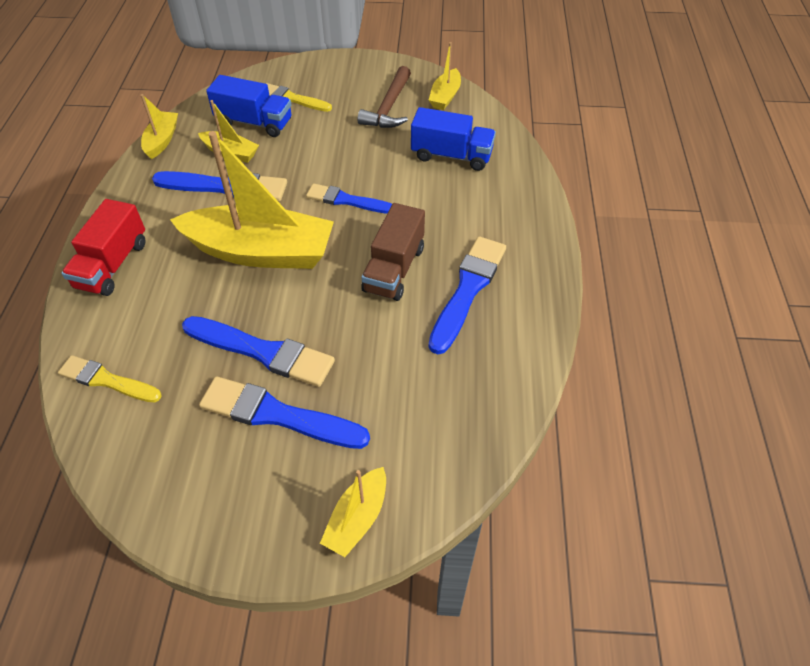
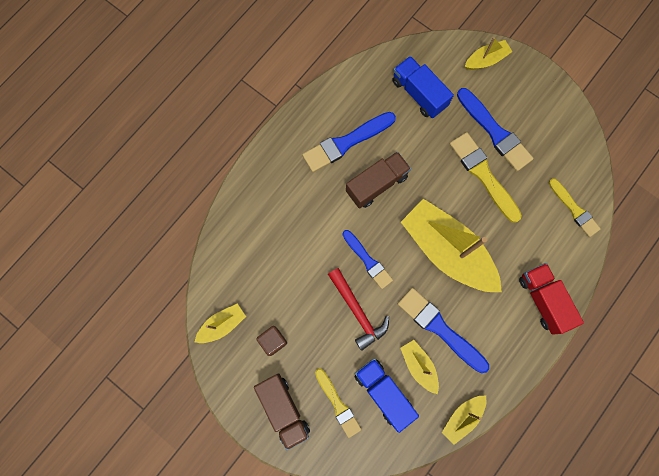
camera: 145 degrees left, 25 degrees up
(112, 265) = (543, 300): red truck -> red truck turned 75 degrees counterclockwise
(263, 352) = (483, 174): blue brush -> yellow brush
(325, 160) = (357, 311): none -> red hammer
(339, 77) = (283, 409): none -> brown truck
(389, 107) = (273, 341): brown hammer -> brown cube
(451, 155) = (269, 256): blue truck -> blue truck (419, 94)

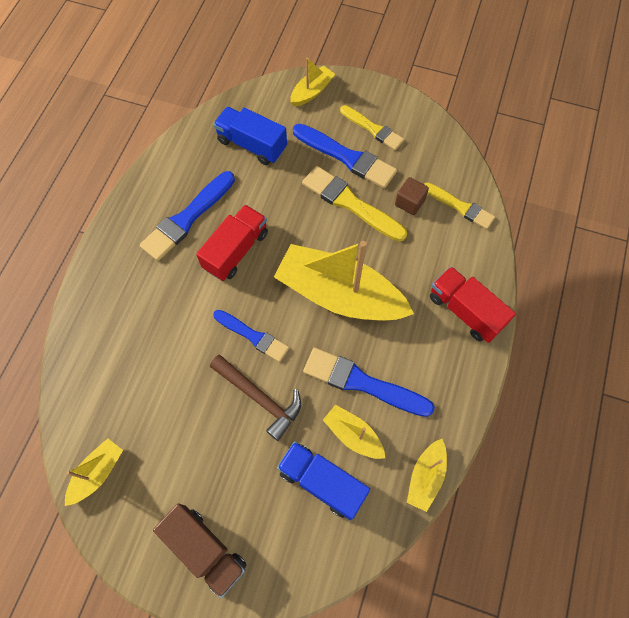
camera: 20 degrees left, 10 degrees down
(273, 341) = (167, 469): brown cube -> brown cube (409, 202)
(338, 404) = (272, 518): yellow brush -> yellow brush (373, 129)
(357, 311) = (259, 398): red hammer -> brown hammer
(376, 184) = (236, 250): brown truck -> red truck

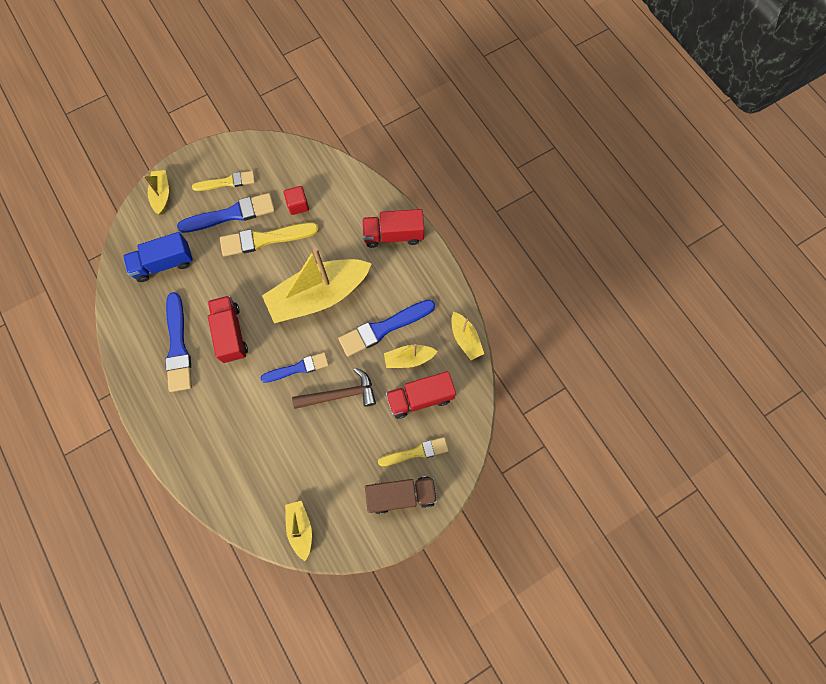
camera: 50 degrees left, 5 degrees up
(322, 482) = (420, 398): blue truck -> red truck
(409, 202) = (298, 205): brown cube -> red cube
(460, 207) = (328, 180): yellow brush -> yellow brush (416, 452)

